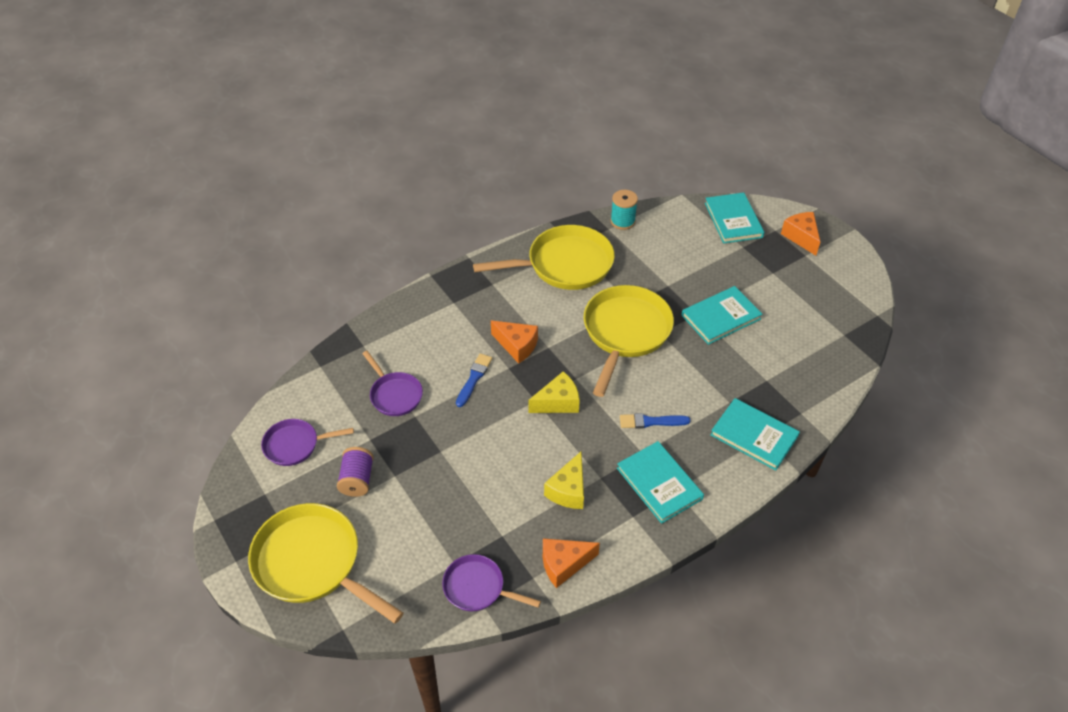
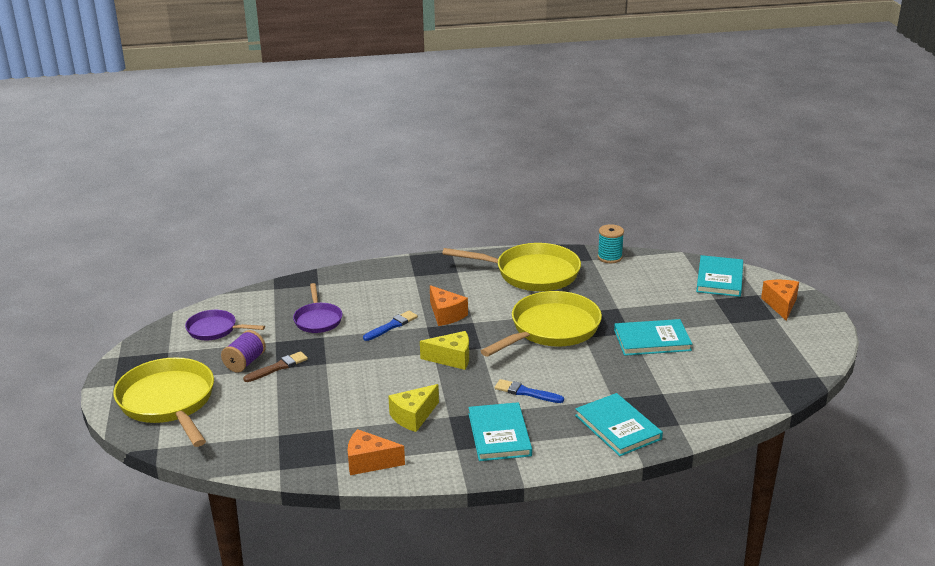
camera: 25 degrees right, 20 degrees down
(396, 474) = (278, 367): none -> brown brush
(477, 587) = (284, 455): purple pan -> none

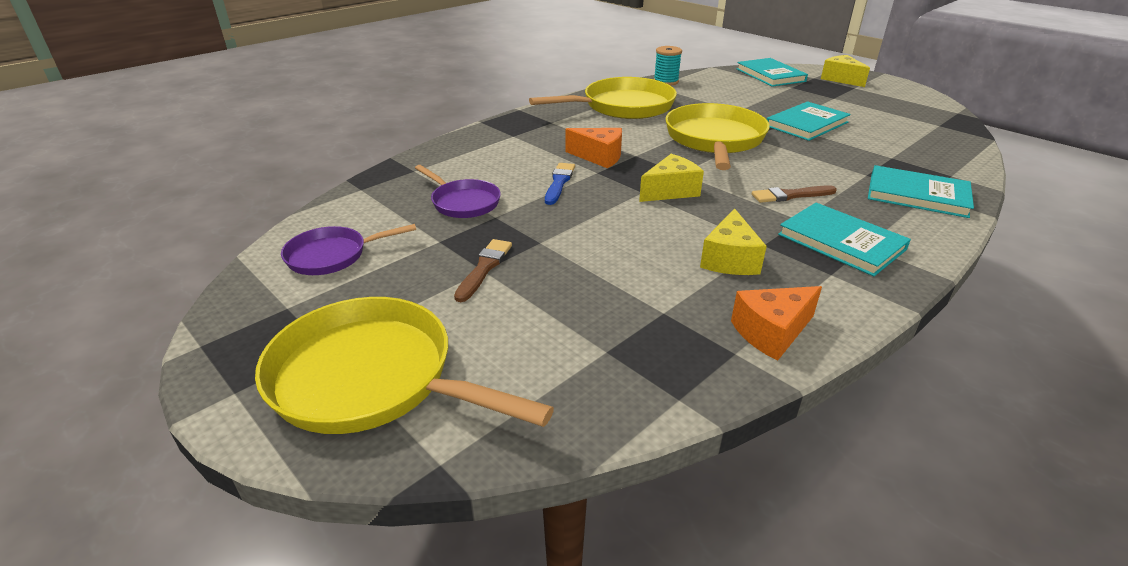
camera: 35 degrees left, 5 degrees up
(245, 362) = (429, 279): purple spool -> none
(526, 392) = (790, 195): blue brush -> brown brush
(780, 305) = (841, 79): orange cheese -> yellow cheese

